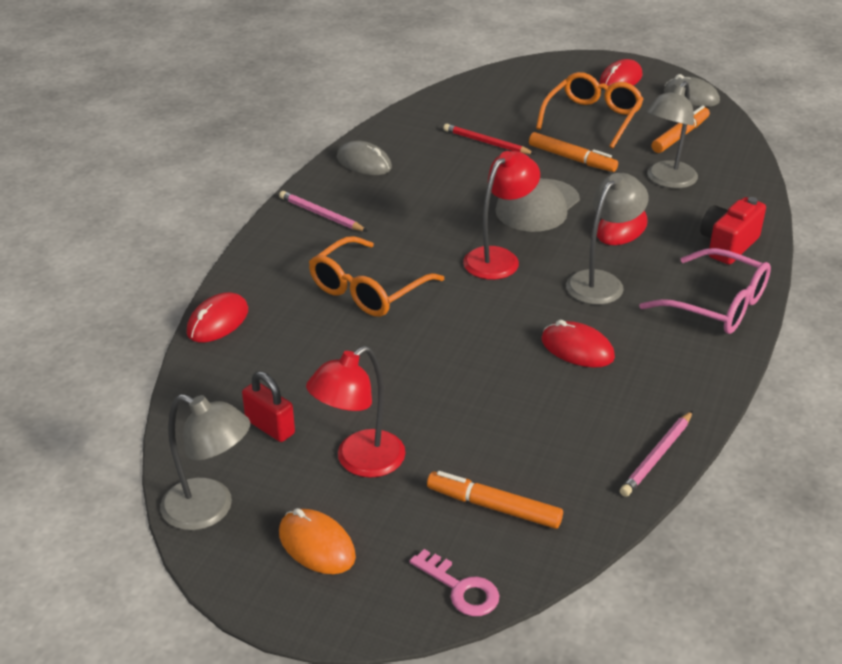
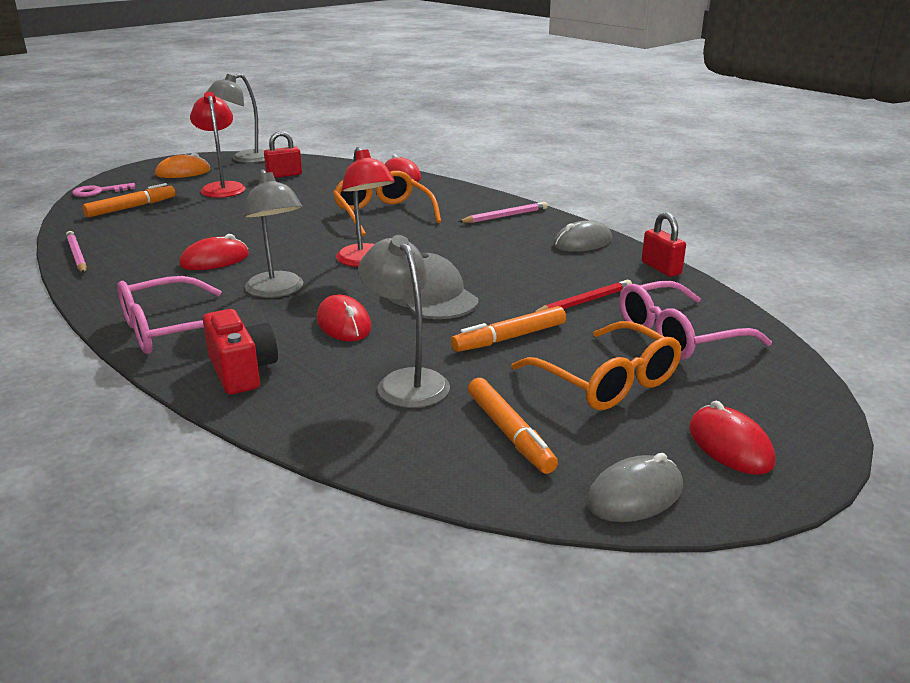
camera: 115 degrees right, 10 degrees down
(394, 123) = (661, 268): none -> red padlock
(508, 104) = (678, 336): none -> pink glasses

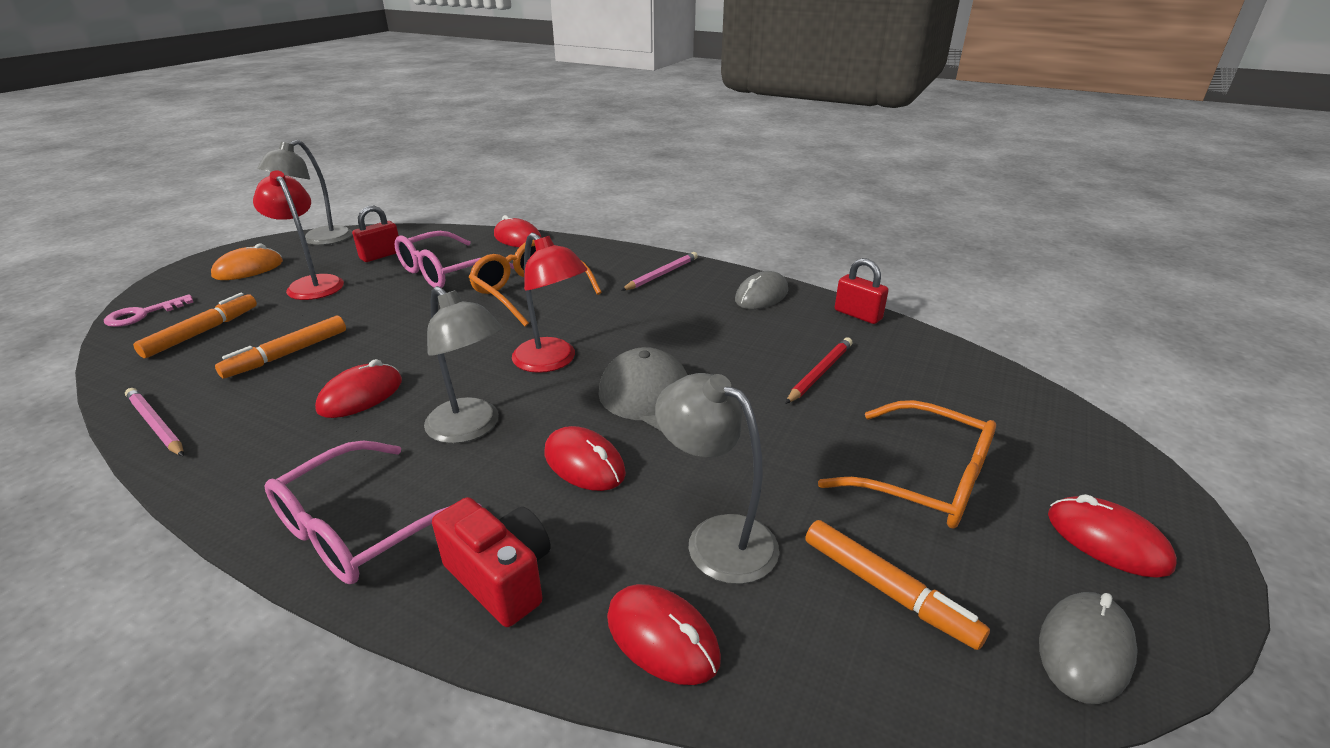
camera: 20 degrees left, 5 degrees up
(325, 421) = (662, 637): none -> red mouse
(509, 338) = (783, 441): orange marker -> orange marker (287, 354)
(678, 336) = (940, 399): pink glasses -> pink glasses (445, 272)

